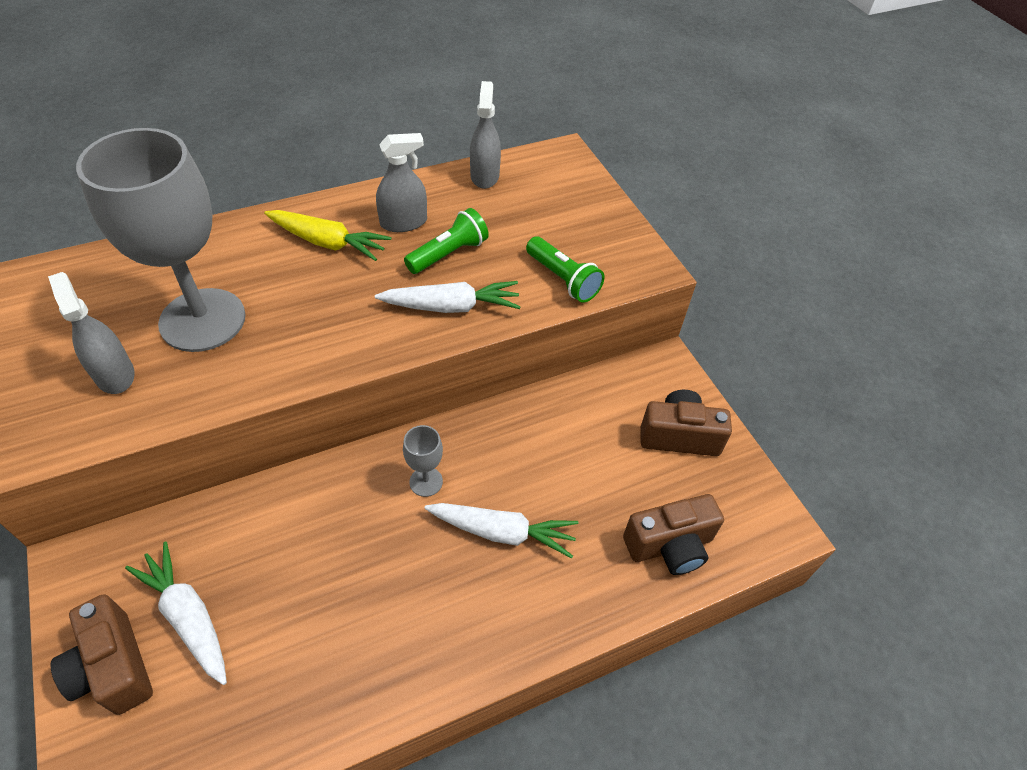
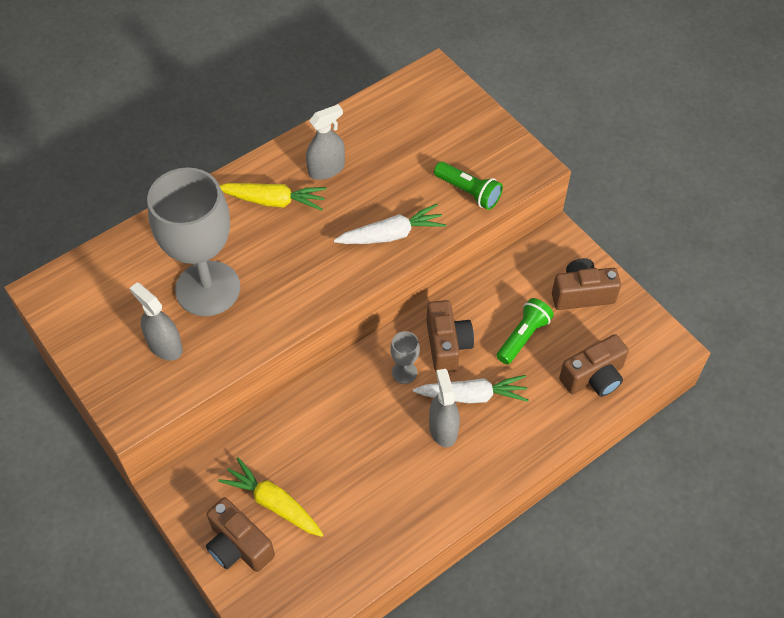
camera: 10 degrees left, 5 degrees up
(188, 616) = (273, 503): white carrot -> yellow carrot
(449, 254) = (373, 189): green flashlight -> green flashlight (523, 337)
(484, 176) = (376, 110): grey spray bottle -> grey spray bottle (443, 429)
(491, 460) = (447, 345): none -> brown camera

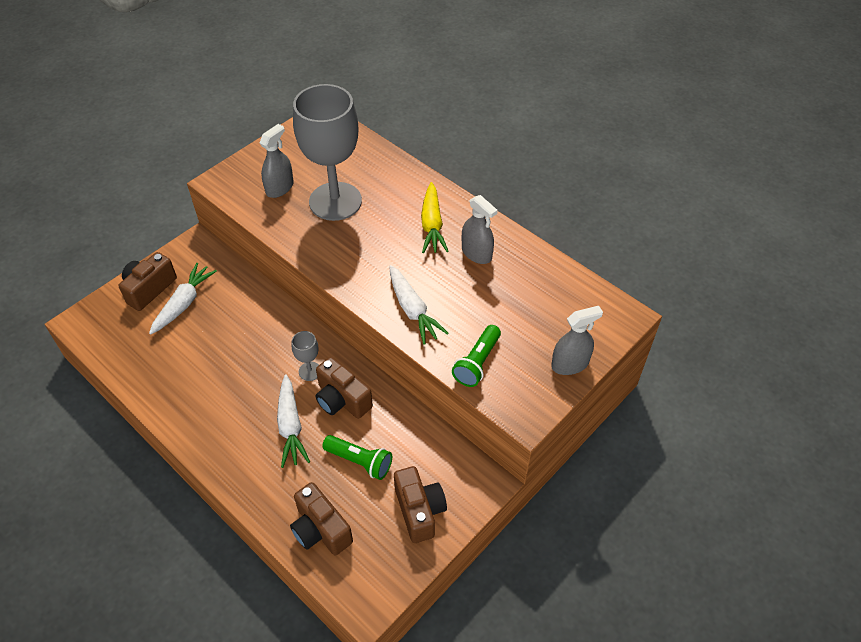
camera: 80 degrees right, 5 degrees down
(273, 503) = (184, 303): yellow carrot -> white carrot
(443, 429) = (255, 407): grey spray bottle -> grey spray bottle (570, 364)
(447, 345) = (342, 400): brown camera -> brown camera turned 60 degrees clockwise

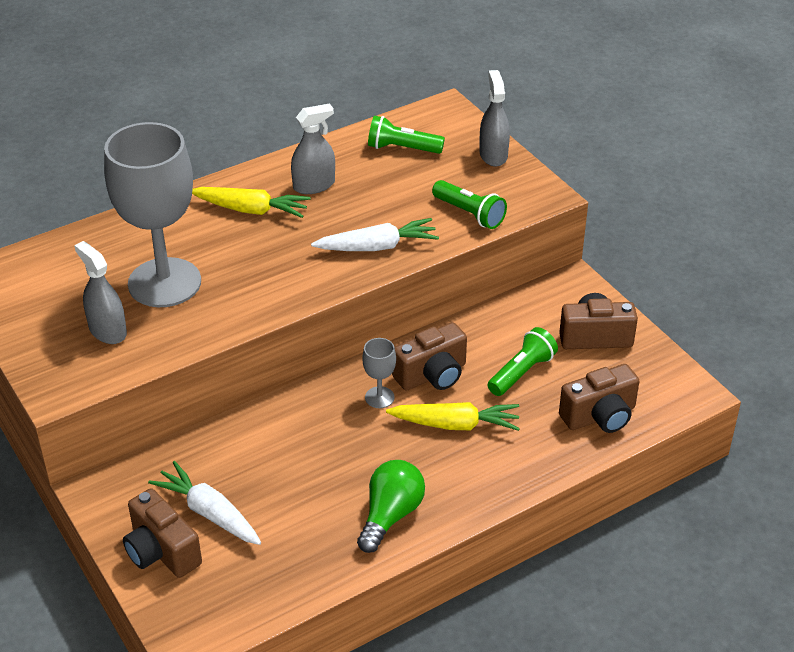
camera: 75 degrees left, 10 degrees down
(192, 404) = (390, 515): none -> green light bulb
(291, 426) = (456, 424): white carrot -> yellow carrot
(550, 298) = (402, 148): none -> green flashlight

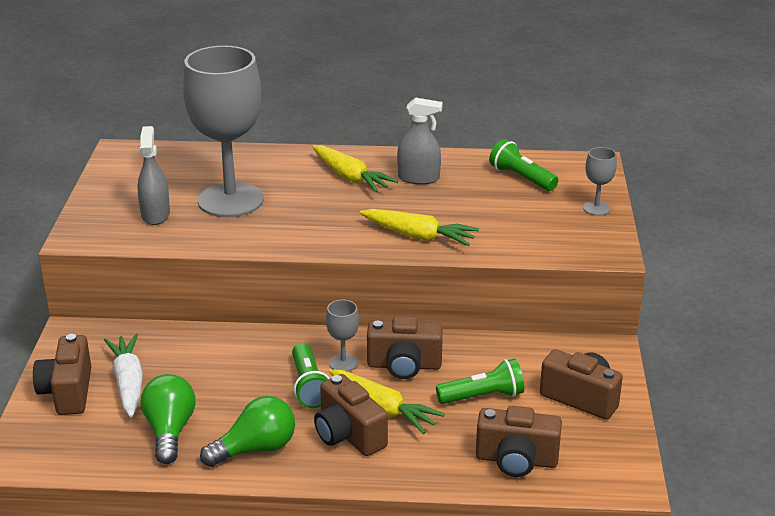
camera: 35 degrees right, 10 degrees down
(298, 538) = (170, 431): none -> green light bulb
(378, 247) = (419, 236): white carrot -> yellow carrot
(452, 462) = (348, 434): none -> brown camera
(469, 214) = (524, 242): green flashlight -> green flashlight (309, 386)
(493, 155) = (596, 208): grey spray bottle -> grey goblet

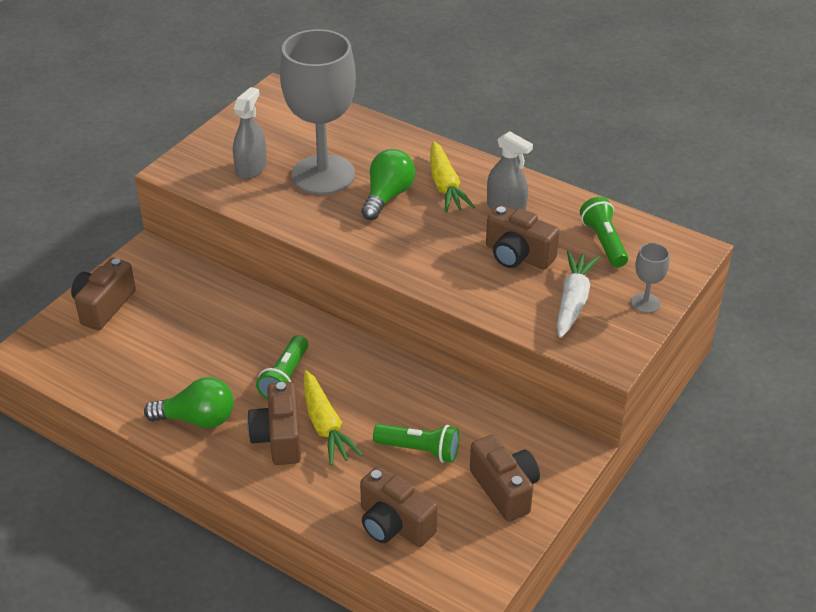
camera: 30 degrees right, 10 degrees up
(128, 382) = (153, 316): white carrot -> white carrot (573, 301)
(170, 431) = (148, 374): green light bulb -> green light bulb (387, 196)
(343, 363) = (331, 367): grey goblet -> none
(404, 365) = (379, 391): brown camera -> brown camera (518, 256)
(419, 236) = (450, 272): yellow carrot -> none

